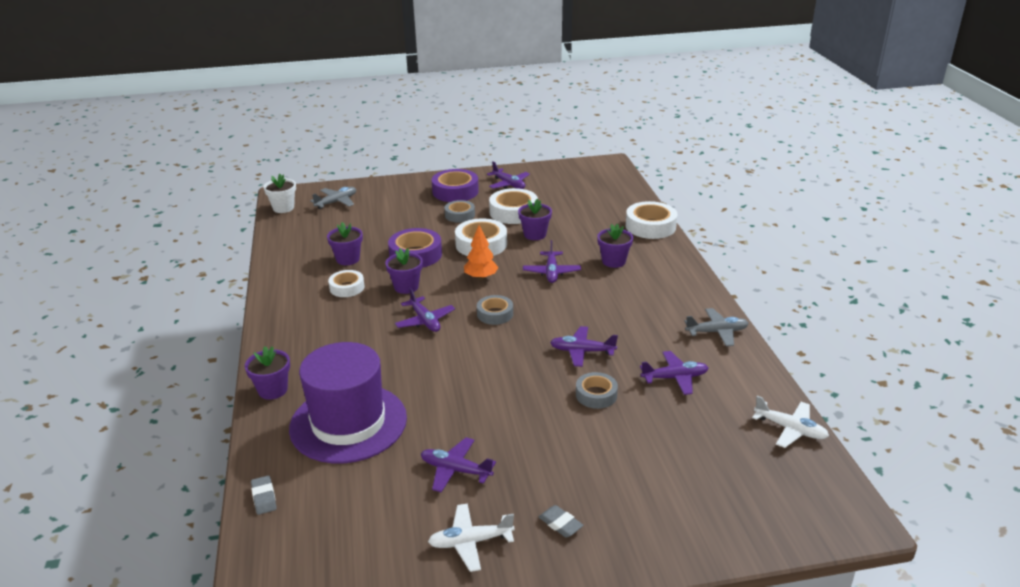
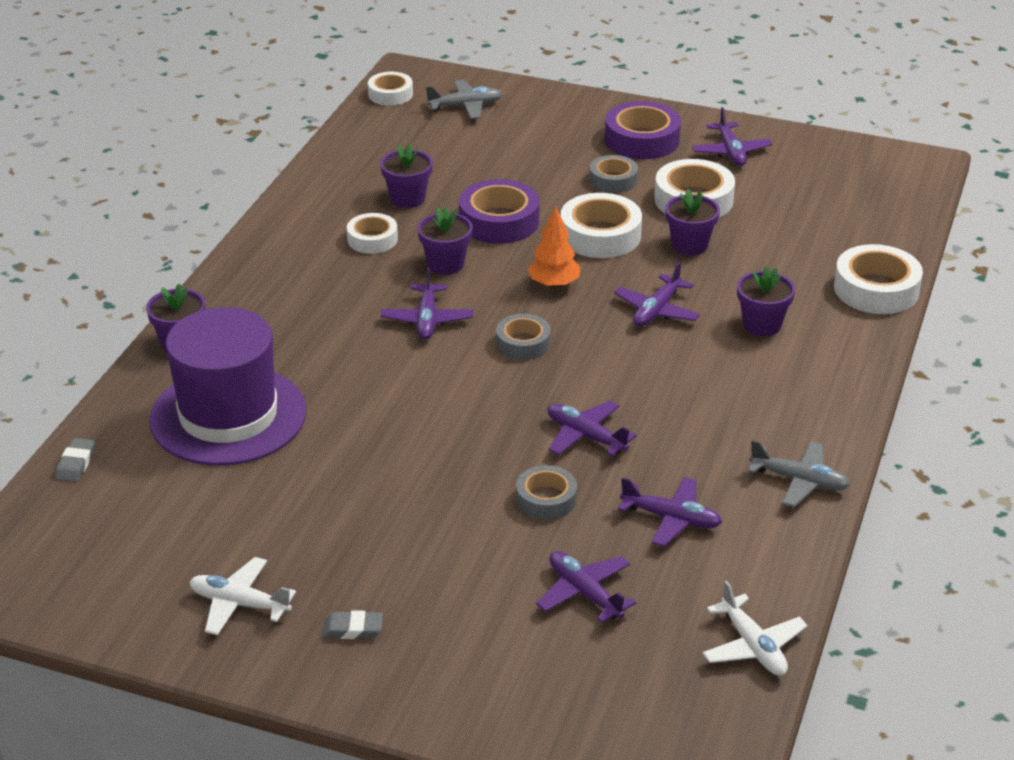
camera: 30 degrees right, 5 degrees up
(283, 208) = (390, 94): white flower pot -> white tape
(455, 470) = (295, 519): purple plane -> purple plane (584, 593)
(560, 524) = (353, 629): grey eraser -> grey eraser turned 75 degrees counterclockwise

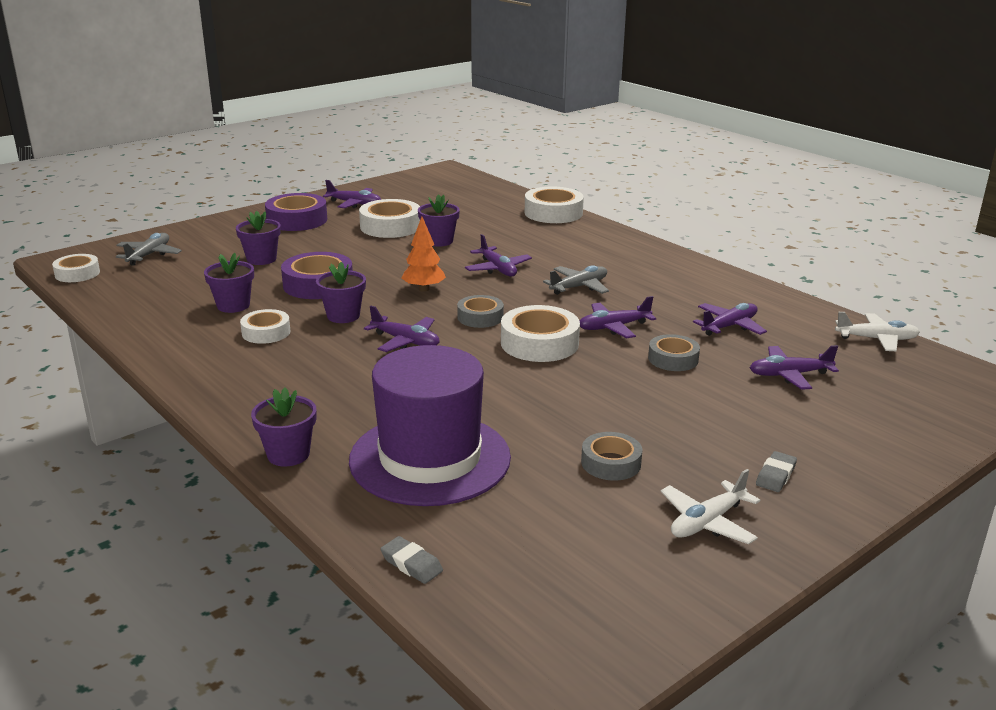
camera: 60 degrees left, 10 degrees down
(600, 235) = (387, 260): white tape -> white tape (539, 343)
(613, 180) = (329, 240): grey tape -> grey tape (611, 463)
(762, 325) = (552, 247): purple flower pot -> purple flower pot (261, 259)
(799, 481) = (721, 282): grey plane -> grey plane (579, 287)

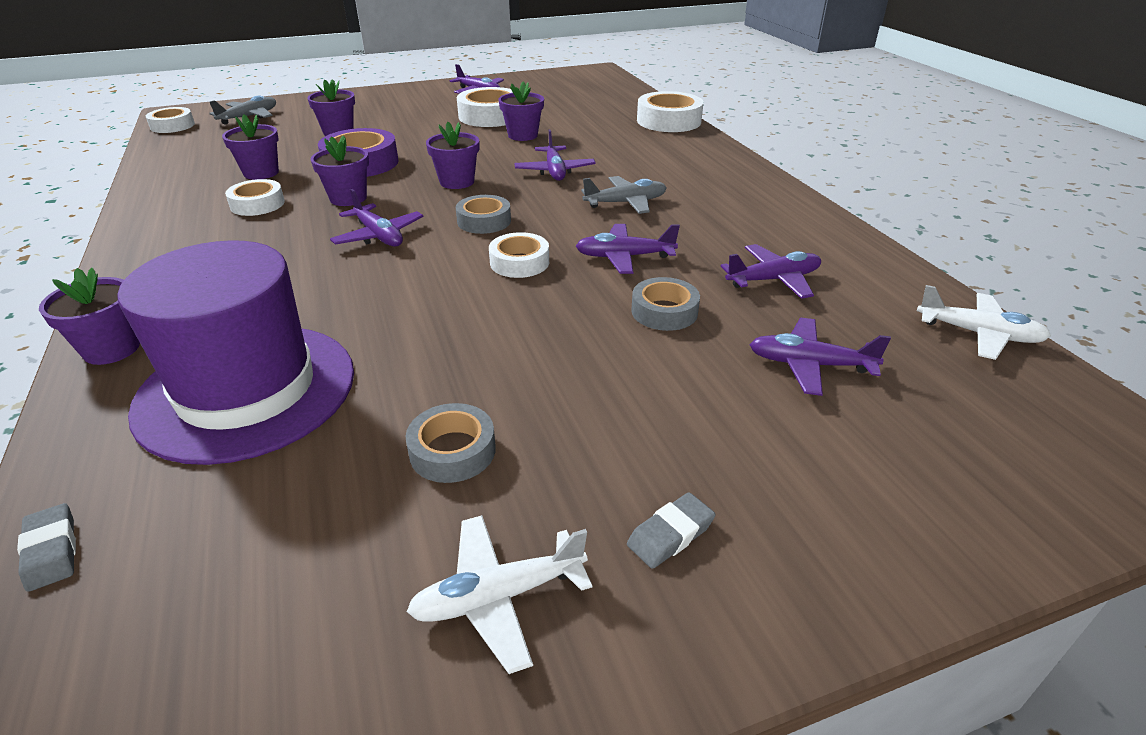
camera: 20 degrees right, 10 degrees up
(297, 220) = (411, 101): purple tape -> none
(423, 289) = (457, 182): orange tree -> purple flower pot
(539, 343) = (519, 262): white tape -> white tape, size x0.62

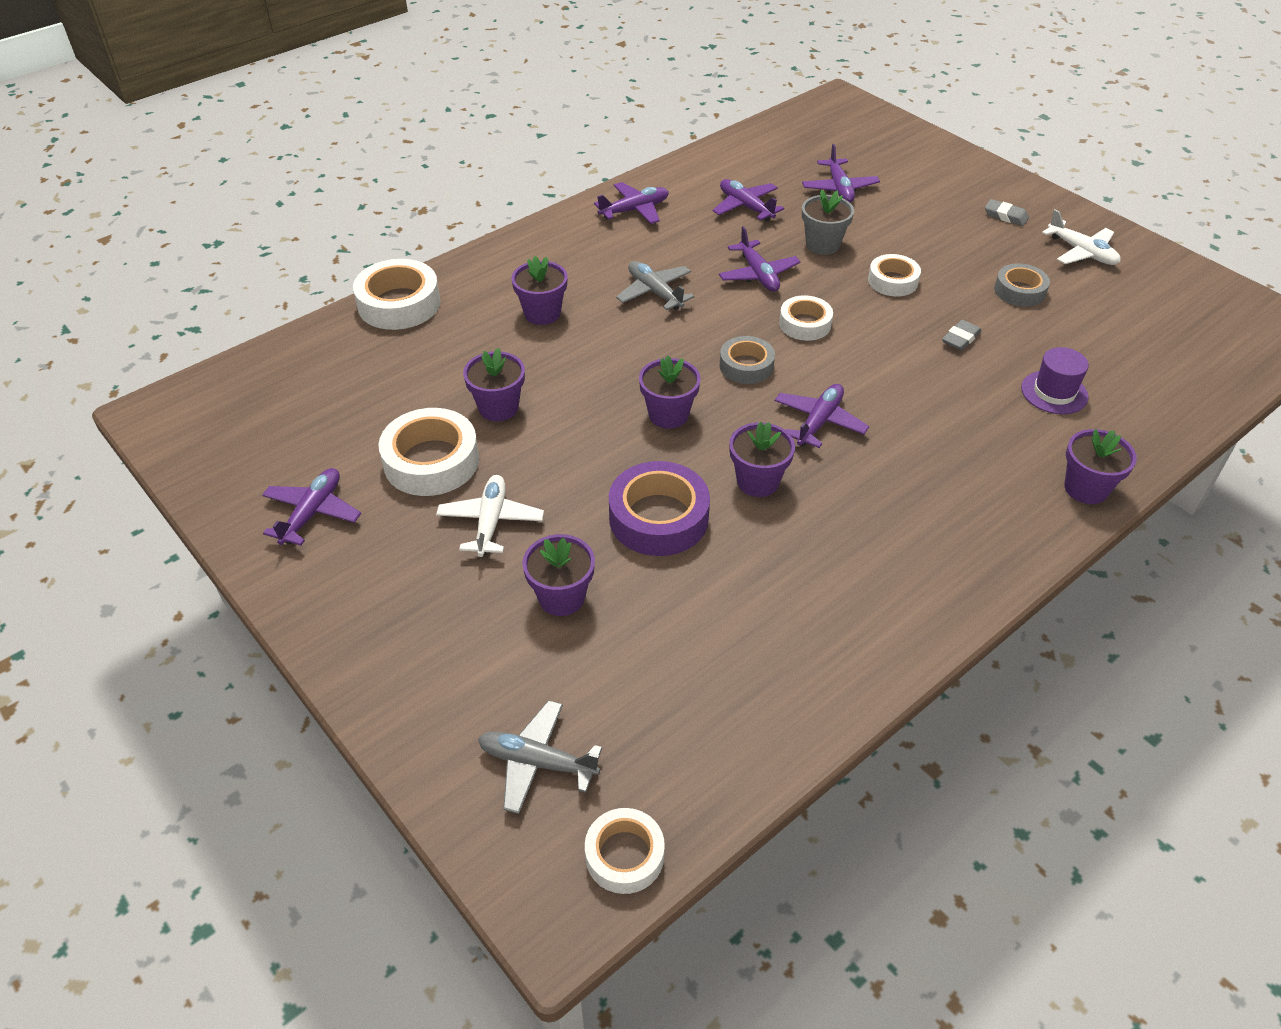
camera: 110 degrees left, 10 degrees up
(51, 551) = (1207, 395): grey eraser -> grey eraser (960, 338)
(246, 390) = (1054, 392): purple hat -> purple hat, size x0.43
(257, 204) = (818, 550): white tape -> white tape (892, 281)
(261, 173) = (739, 600): purple flower pot -> purple flower pot (542, 313)
(554, 171) = (601, 353): purple plane -> purple plane (634, 210)
(664, 311) = (822, 245): grey tape -> grey flower pot
(978, 334) = (760, 137): white plane -> white plane (491, 522)

